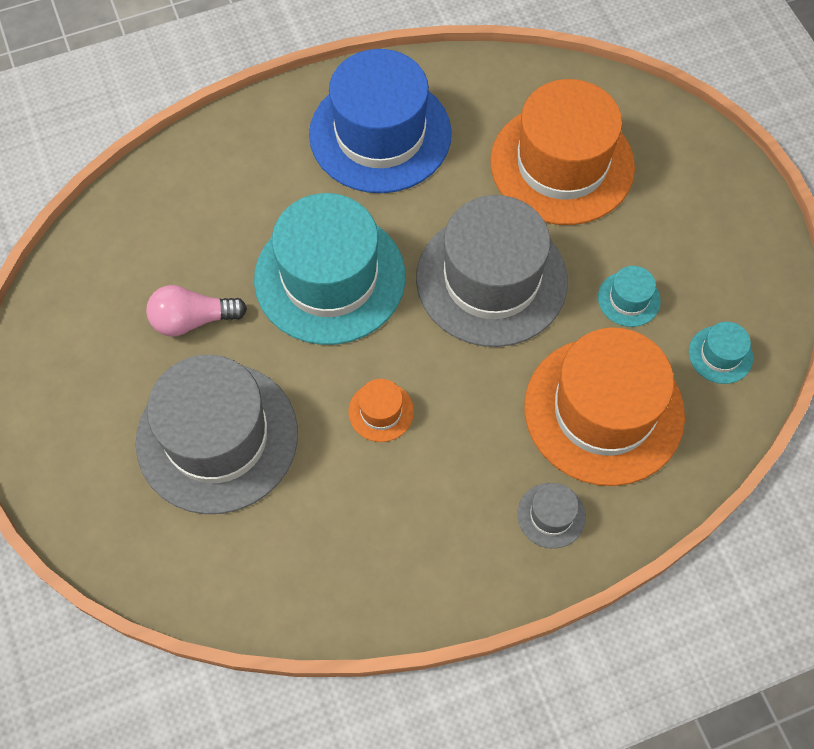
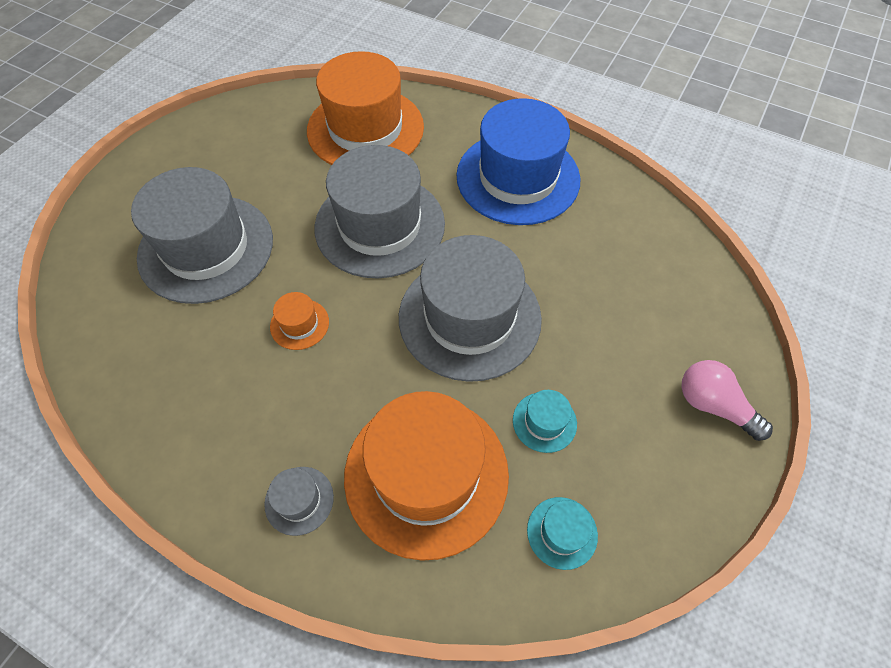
camera: 50 degrees right, 5 degrees down
(193, 320) = (283, 180): pink light bulb -> pink light bulb (713, 405)
(330, 277) = (380, 225): turquoise hat -> grey hat
(562, 164) = (613, 294): orange hat -> orange hat (365, 129)

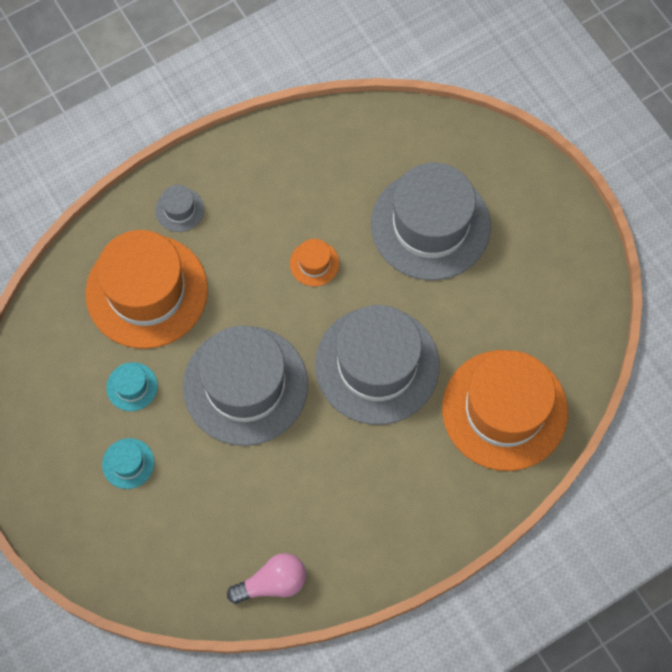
camera: 120 degrees right, 10 degrees up
(518, 177) = (363, 511): blue hat -> none
(562, 532) = (57, 351): turquoise hat -> turquoise hat (128, 463)
(713, 405) = (66, 511): pink light bulb -> pink light bulb (272, 583)

